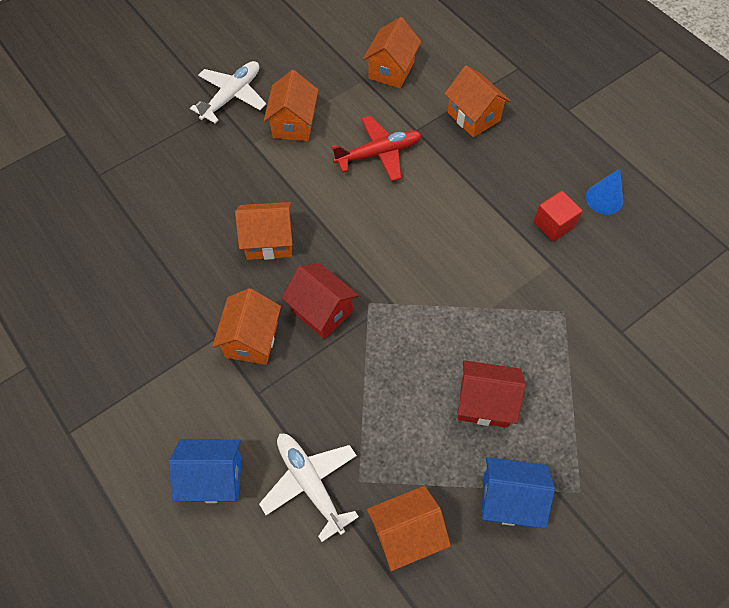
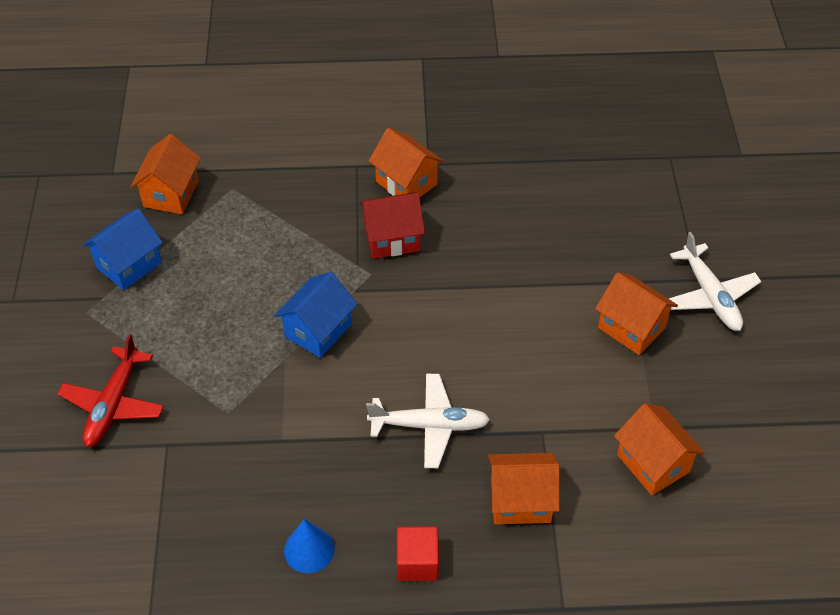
camera: 125 degrees right, 10 degrees down
(214, 478) = (314, 115): blue house -> blue house (318, 330)
(269, 242) = (495, 238): orange house -> none
(310, 484) = (258, 161): white plane -> white plane (429, 425)
(378, 154) = (535, 378): red plane -> red plane (113, 404)
(484, 403) = (210, 298): red house -> none
(553, 224) = (321, 475): red cube -> red cube (417, 562)

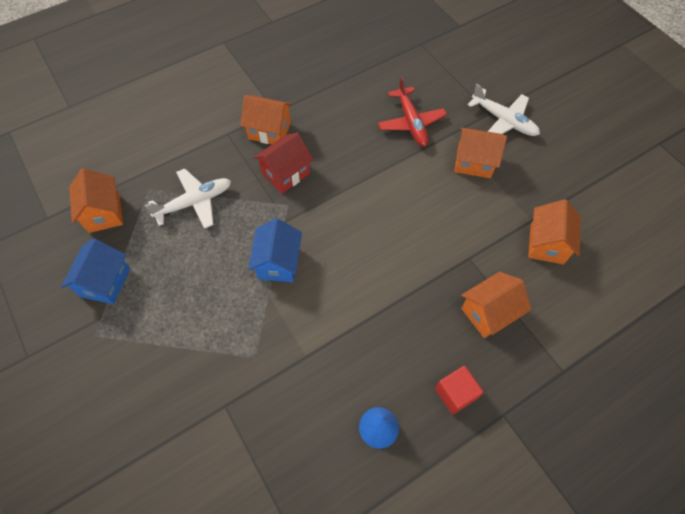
camera: 30 degrees left, 10 degrees up
(113, 404) = (163, 396): red plane -> red plane (411, 122)
(429, 425) = (397, 292): white plane -> white plane (194, 202)
(653, 463) = (546, 244): orange house -> orange house turned 75 degrees clockwise

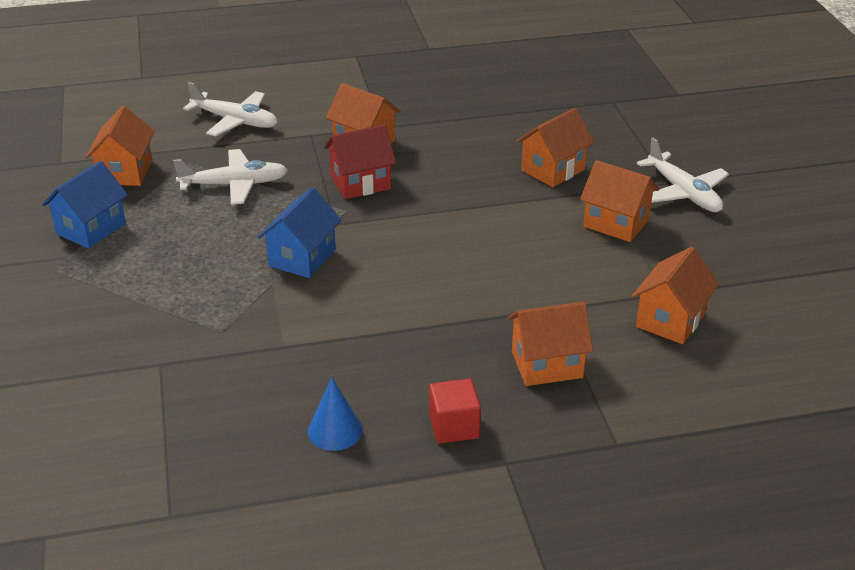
camera: 20 degrees right, 25 degrees down
(164, 135) = (235, 121): none -> white plane
(411, 122) = (553, 170): red plane -> orange house

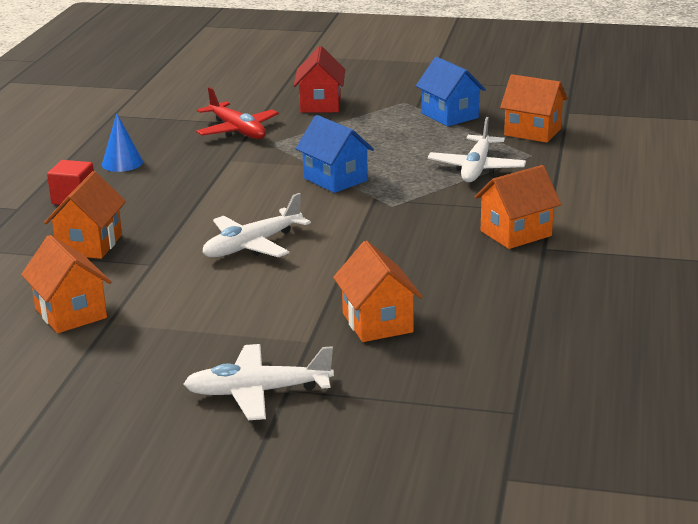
camera: 115 degrees right, 10 degrees down
(189, 371) = (237, 130): none -> red plane
(235, 121) = (602, 181): white plane -> white plane (253, 245)
(360, 183) = (435, 219): red house -> red house (320, 104)
(616, 223) = (243, 331): orange house -> none

